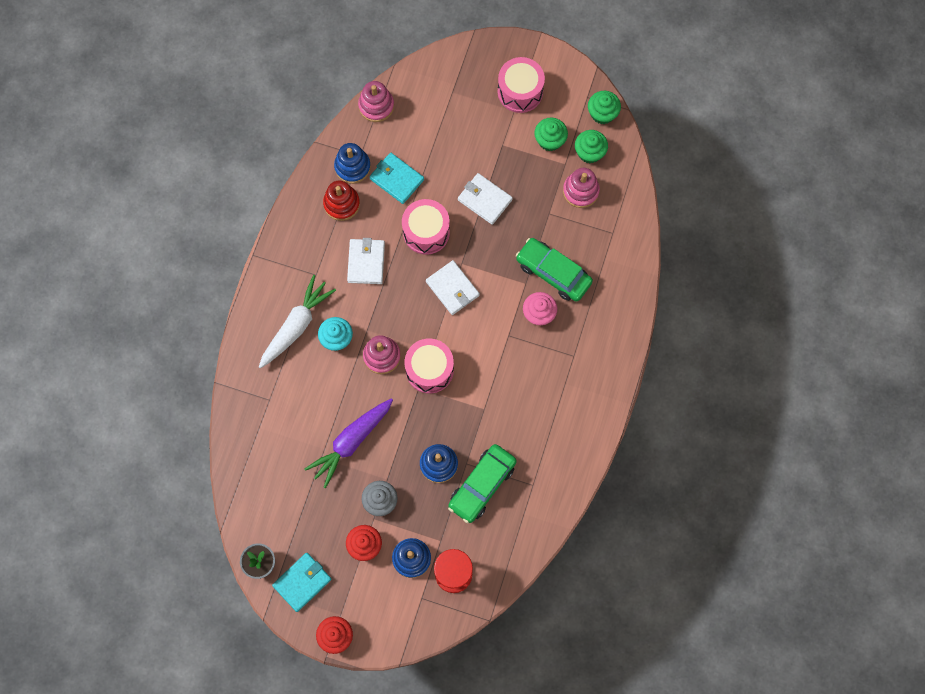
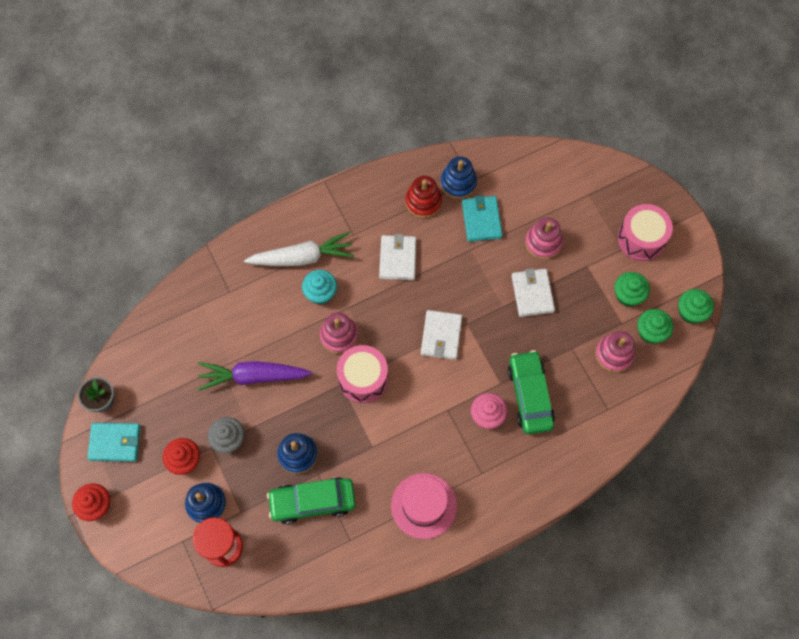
camera: 45 degrees right, 5 degrees down
(366, 262) = (398, 259): white wallet -> white wallet turned 45 degrees counterclockwise
(376, 106) = (520, 155): pink stacking toy -> pink stacking toy (543, 243)
(426, 232) = (464, 277): pink drum -> none
(558, 415) = (424, 506): none -> pink hat

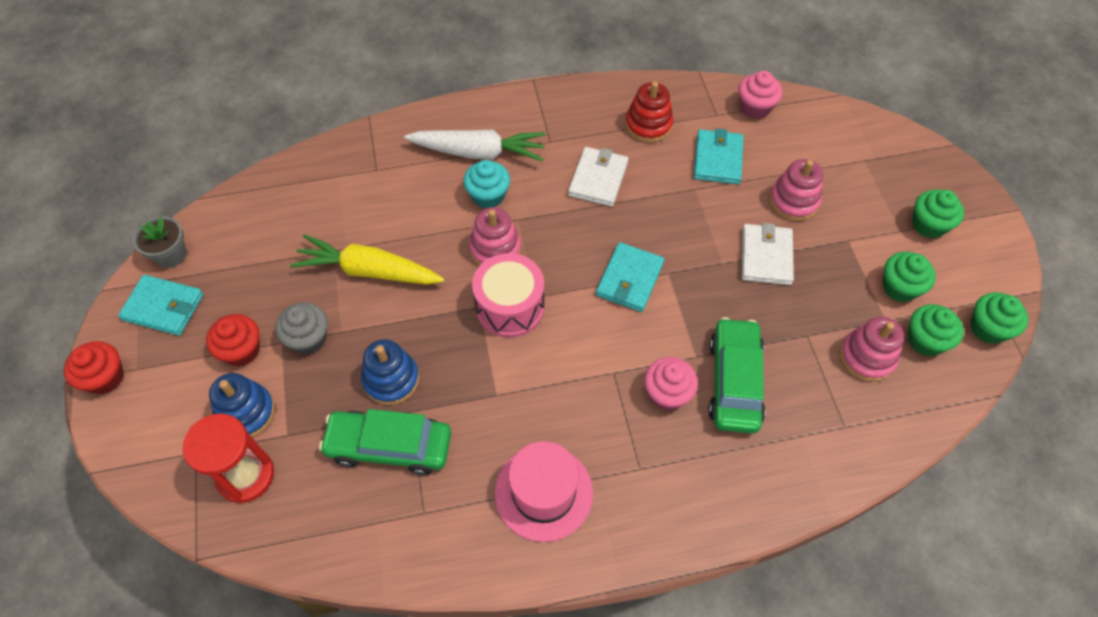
camera: 15 degrees right, 10 degrees down
(253, 376) = (368, 271): purple carrot -> yellow carrot
(441, 336) = (629, 279): white wallet -> turquoise wallet
(458, 183) = (698, 114): blue stacking toy -> none
(499, 166) = (755, 107): none -> pink cupcake
(641, 239) = (929, 225): pink drum -> green cupcake

